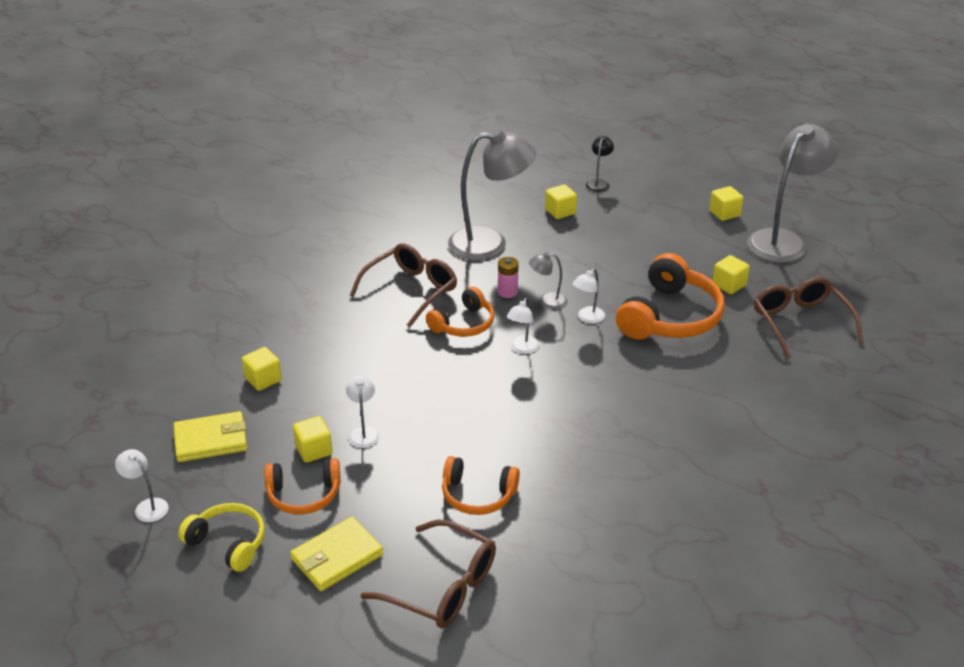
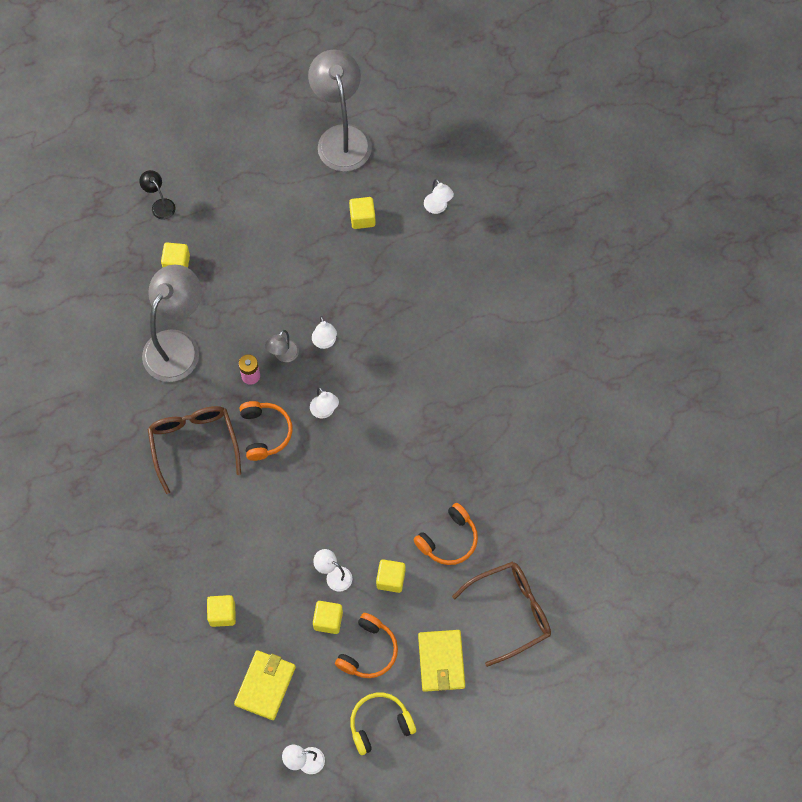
camera: 55 degrees left, 30 degrees up
(669, 317) = (366, 286): orange headphones -> none
(724, 213) = (276, 148): yellow cube -> yellow cube (390, 579)
(800, 322) = (438, 207): brown glasses -> white lamp

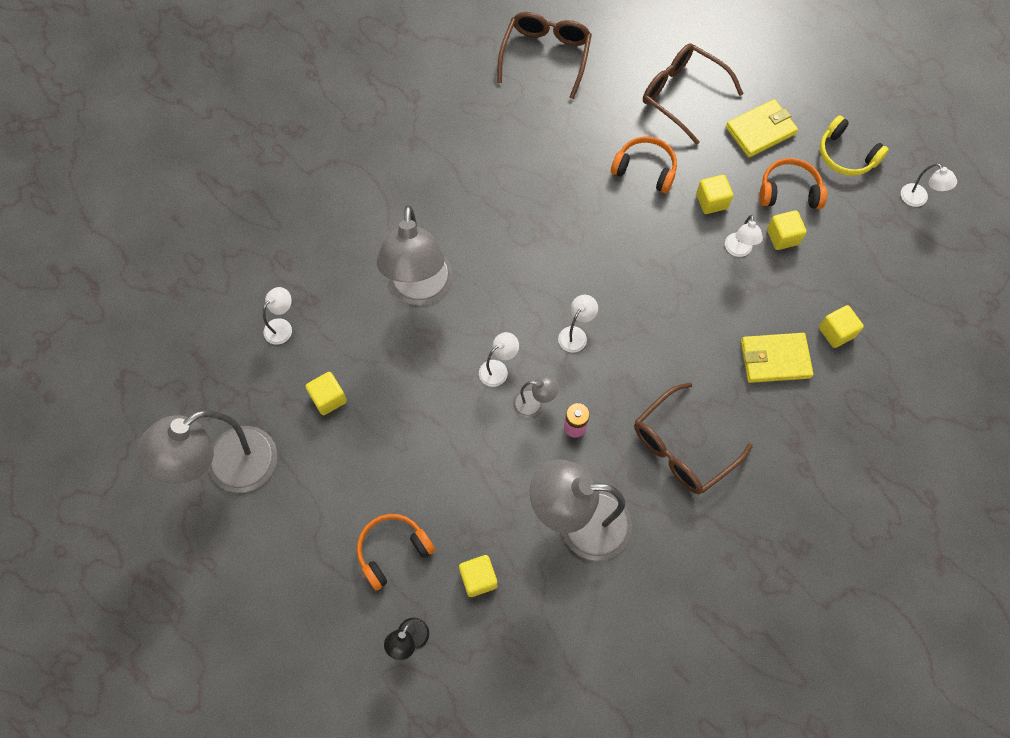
camera: 115 degrees left, 0 degrees up
(265, 433) = (630, 381): orange headphones -> orange headphones (393, 551)
(265, 685) = (876, 262): yellow wallet -> yellow wallet (775, 359)
(421, 314) = (420, 290): none -> grey lamp
(608, 513) = (545, 55): none -> brown glasses

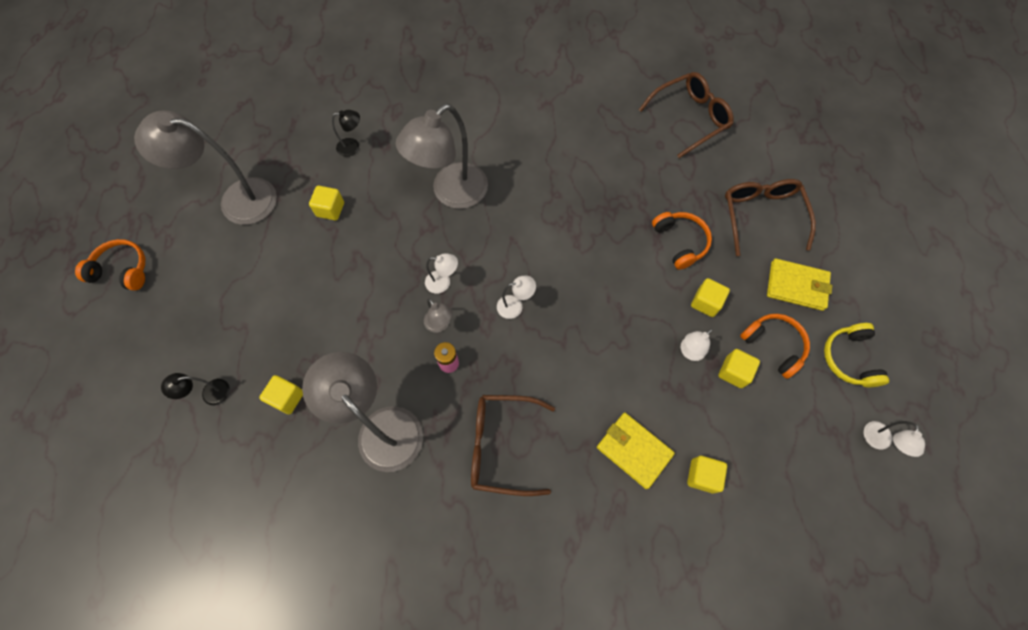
camera: 45 degrees right, 0 degrees up
(282, 326) = (353, 147): white lamp -> black lamp
(393, 551) = (262, 331): orange headphones -> orange headphones (122, 270)

